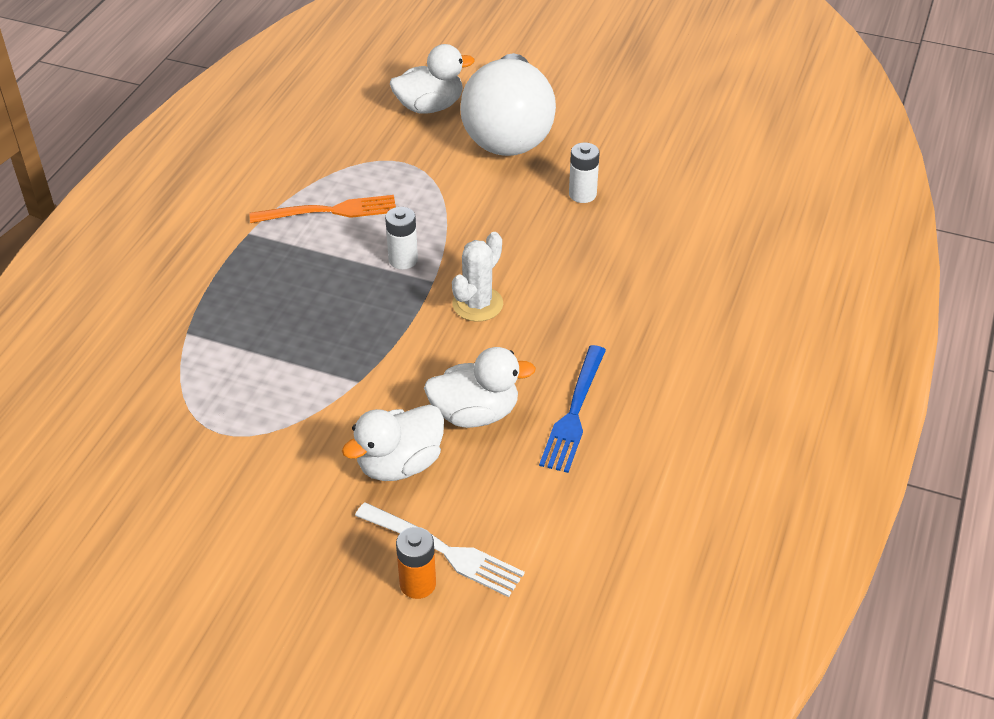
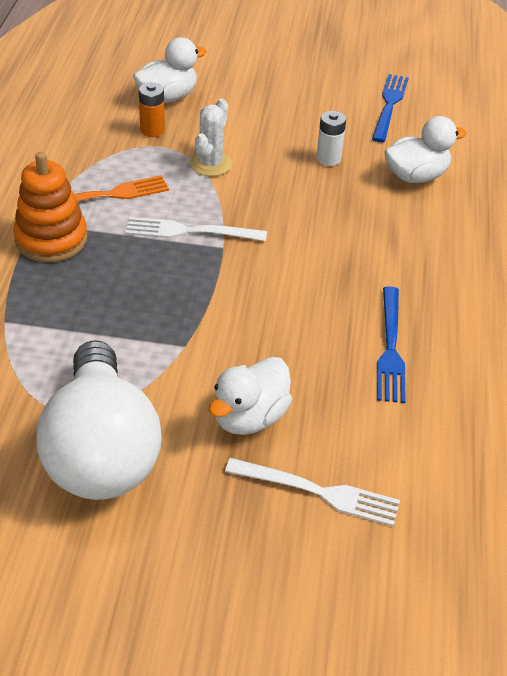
camera: 15 degrees left, 0 degrees up
(258, 252) = (51, 239): none -> orange stacking toy
(403, 260) = (189, 231): white battery -> white fork
(417, 584) = (305, 527): orange battery -> orange battery (152, 130)
(475, 413) = (302, 361): white duck -> white duck (416, 176)
(477, 304) = (270, 263): white cactus -> white cactus (211, 164)
(508, 132) = (245, 112): white light bulb -> white light bulb (101, 451)
(675, 138) = (389, 105): none -> blue fork

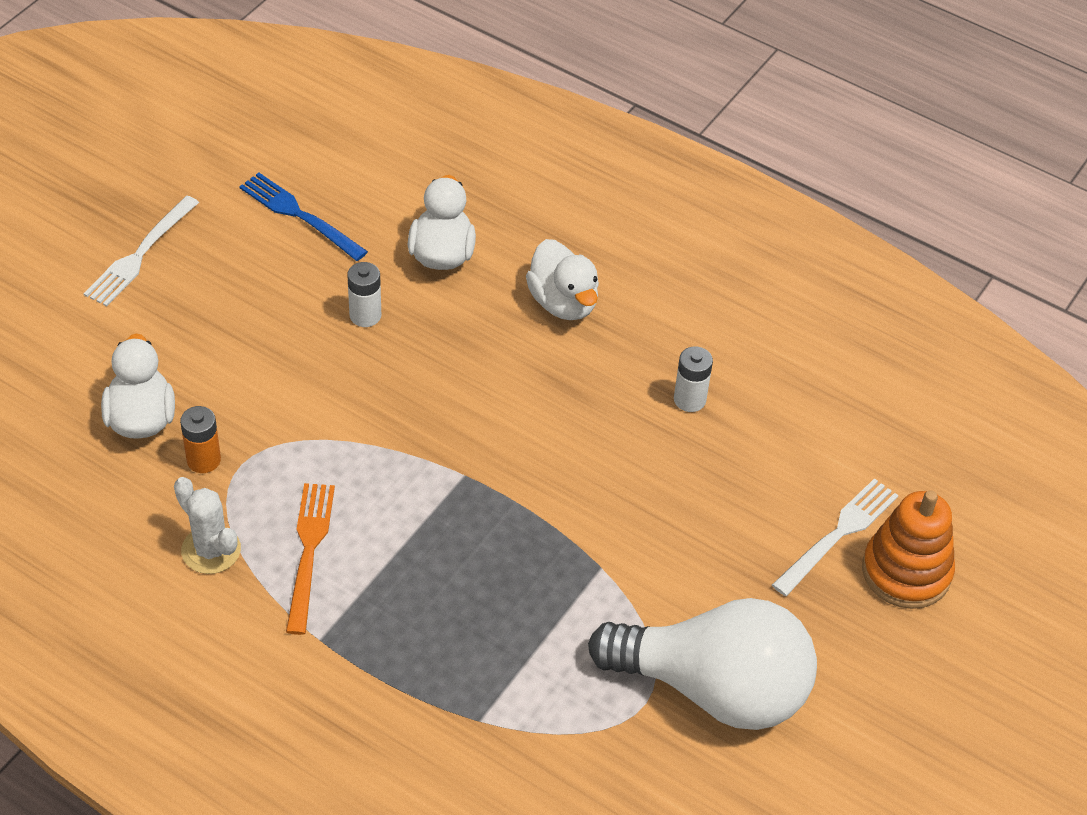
camera: 65 degrees left, 5 degrees up
(51, 239) = (359, 632): orange stacking toy -> orange stacking toy (906, 571)
(189, 231) = (420, 495): white fork -> white fork (139, 255)
(211, 164) = (308, 427): white cactus -> white cactus (211, 550)
(249, 417) = (725, 550): white duck -> white duck (563, 302)
(390, 349) = (689, 400): blue fork -> white battery

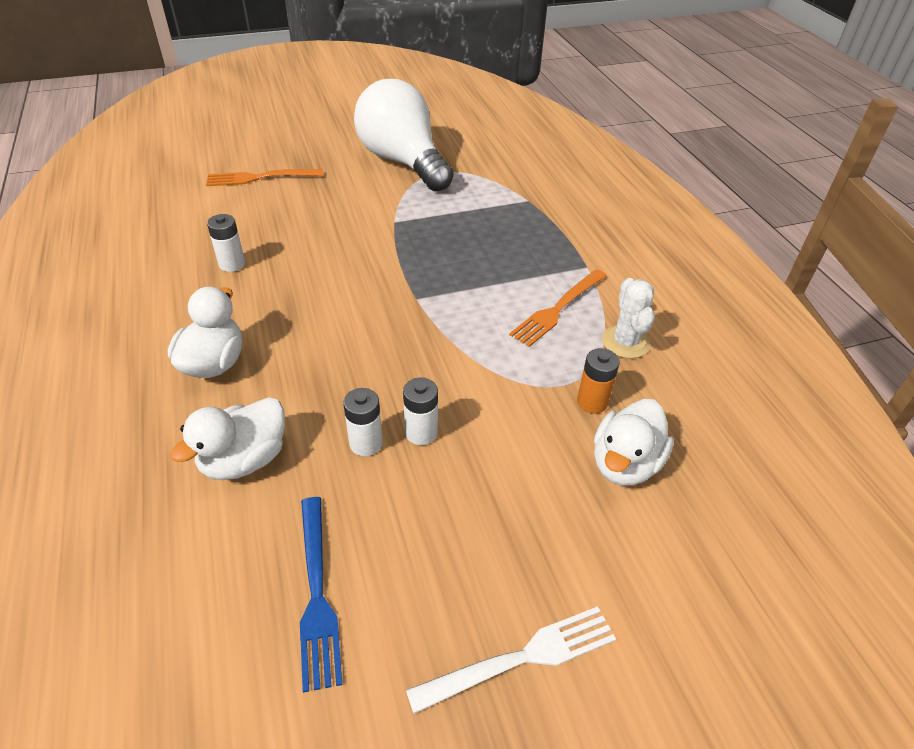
camera: 140 degrees left, 5 degrees down
(330, 348) = (421, 432): none -> white battery
(839, 533) = (259, 178): white fork -> orange fork
(906, 571) = (255, 154): orange stacking toy -> none

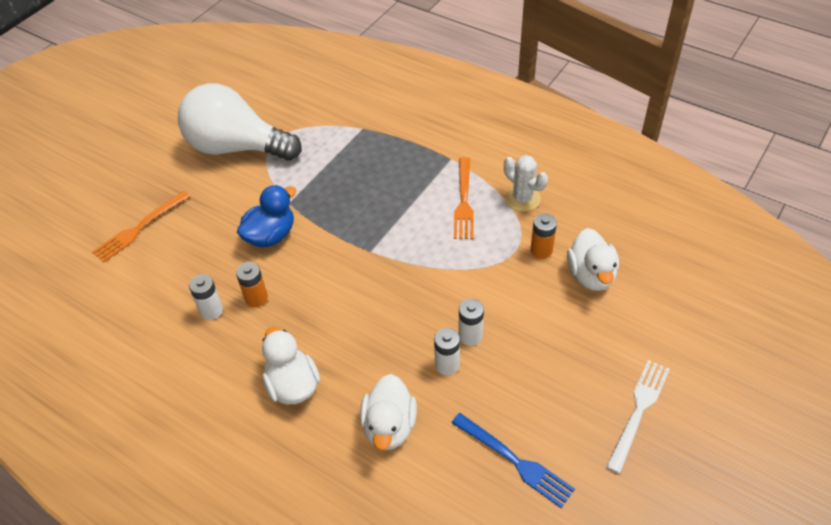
camera: 35 degrees left, 5 degrees up
(276, 276) = (256, 298): none -> orange battery
(348, 237) = (271, 235): none -> blue duck

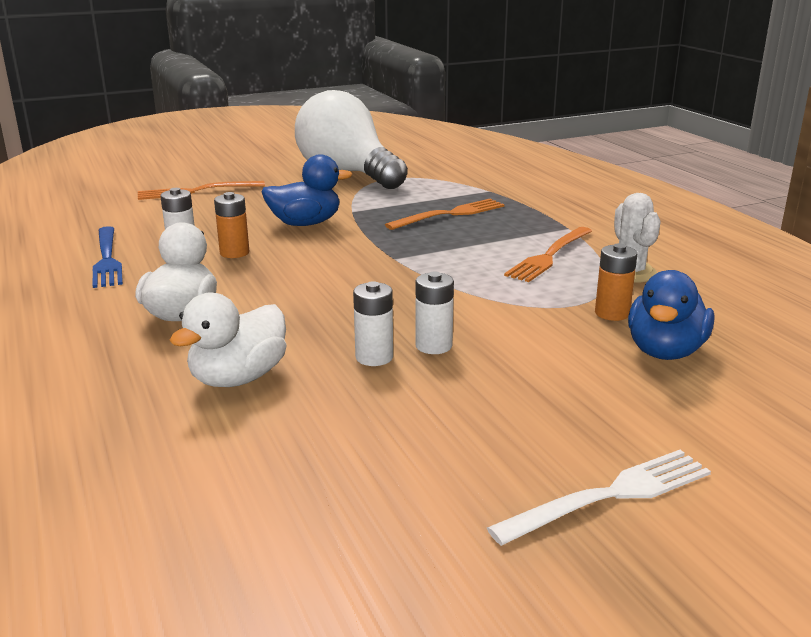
camera: 30 degrees right, 25 degrees down
(361, 175) = (450, 214): none -> orange fork
(516, 461) = (356, 469): blue fork -> blue fork (107, 259)
(591, 275) = (665, 351): white duck -> blue duck

